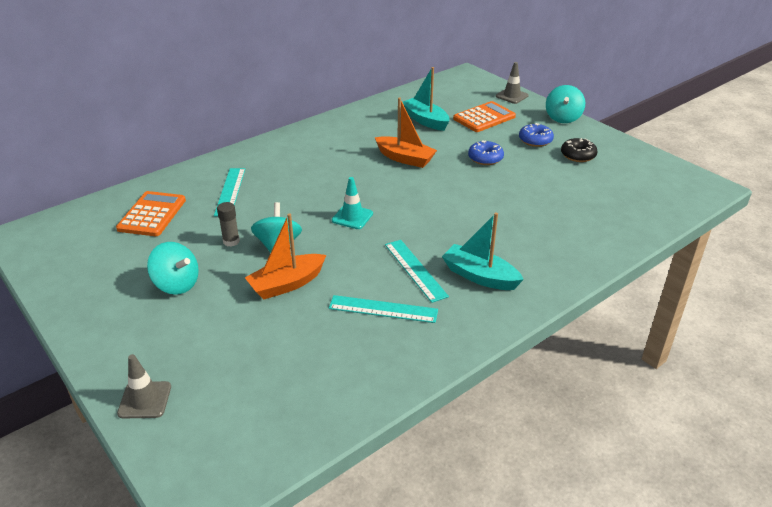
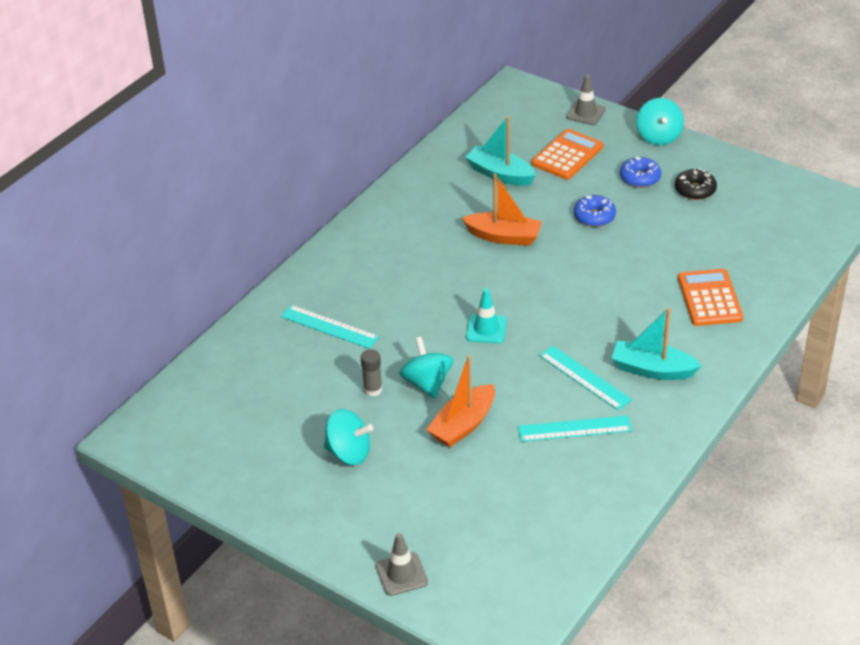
camera: 15 degrees left, 5 degrees up
(152, 214) = (261, 377): orange calculator -> orange calculator (709, 298)
(230, 191) = (329, 327): turquoise ruler -> turquoise ruler turned 45 degrees counterclockwise

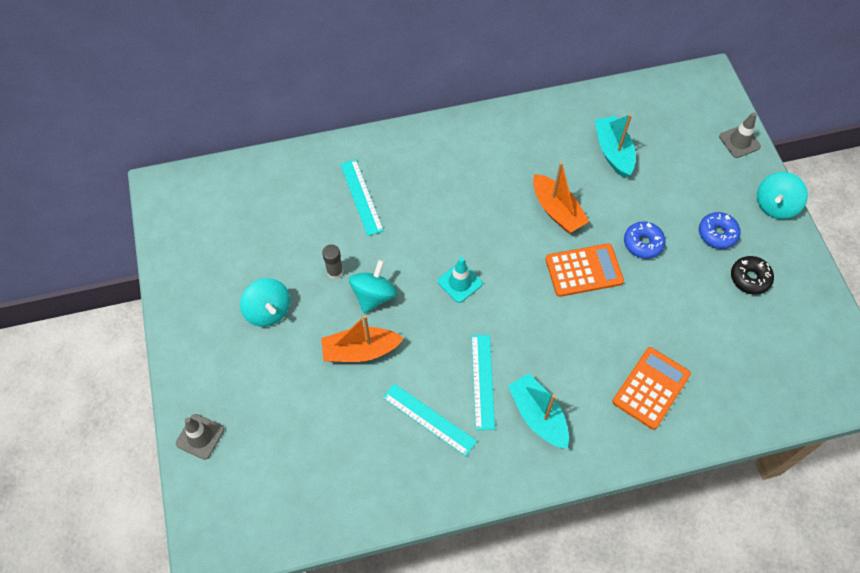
camera: 40 degrees right, 20 degrees up
(567, 155) = (682, 171): orange calculator -> orange calculator (584, 270)

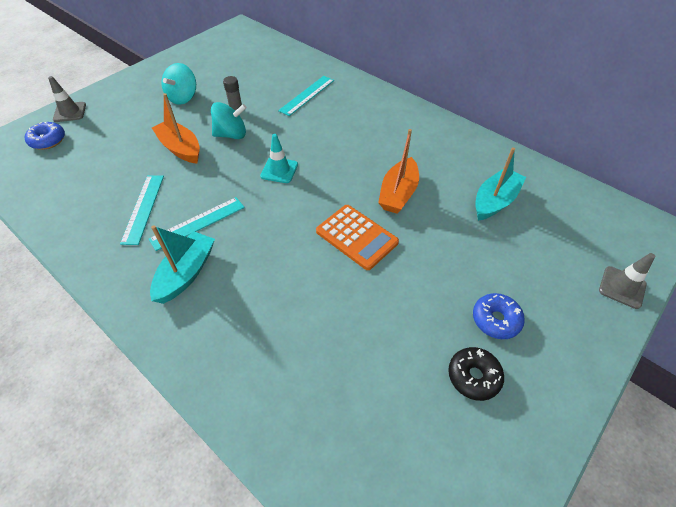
camera: 55 degrees right, 10 degrees down
(643, 243) = (424, 265): blue donut -> blue donut (48, 140)
(651, 388) = (271, 347): orange calculator -> none
(775, 205) = (587, 357): turquoise spinning top -> none

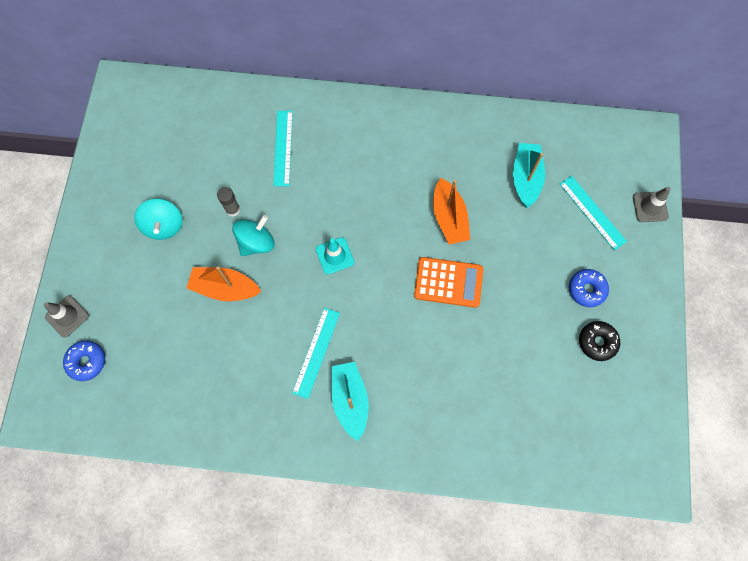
camera: 35 degrees left, 20 degrees up
(143, 208) = (257, 369): turquoise ruler -> turquoise ruler (592, 212)

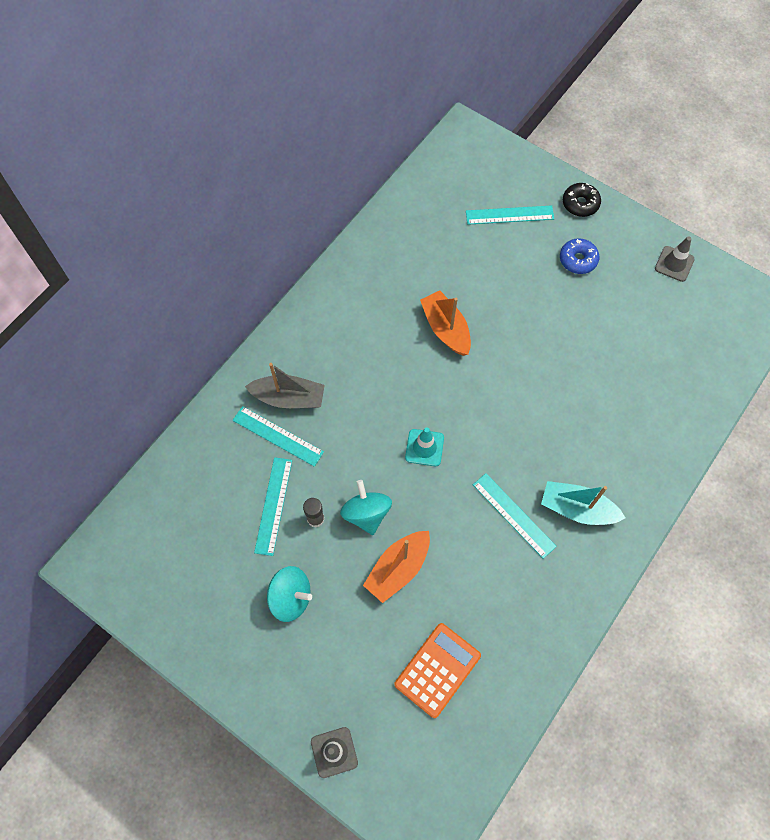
camera: 60 degrees left, 5 degrees down
(87, 362) = (399, 753): blue donut -> none
(227, 175) = (273, 505): none -> turquoise ruler
(318, 138) = (288, 398): none -> grey boat
(448, 282) = (509, 364): orange calculator -> orange calculator (437, 670)
(449, 218) = (446, 329): orange boat -> orange boat turned 135 degrees counterclockwise
(525, 178) = (446, 247): turquoise boat -> none
(597, 342) = (629, 279): black donut -> black donut (580, 204)
(650, 207) = (530, 171): grey traffic cone -> grey traffic cone (674, 264)

